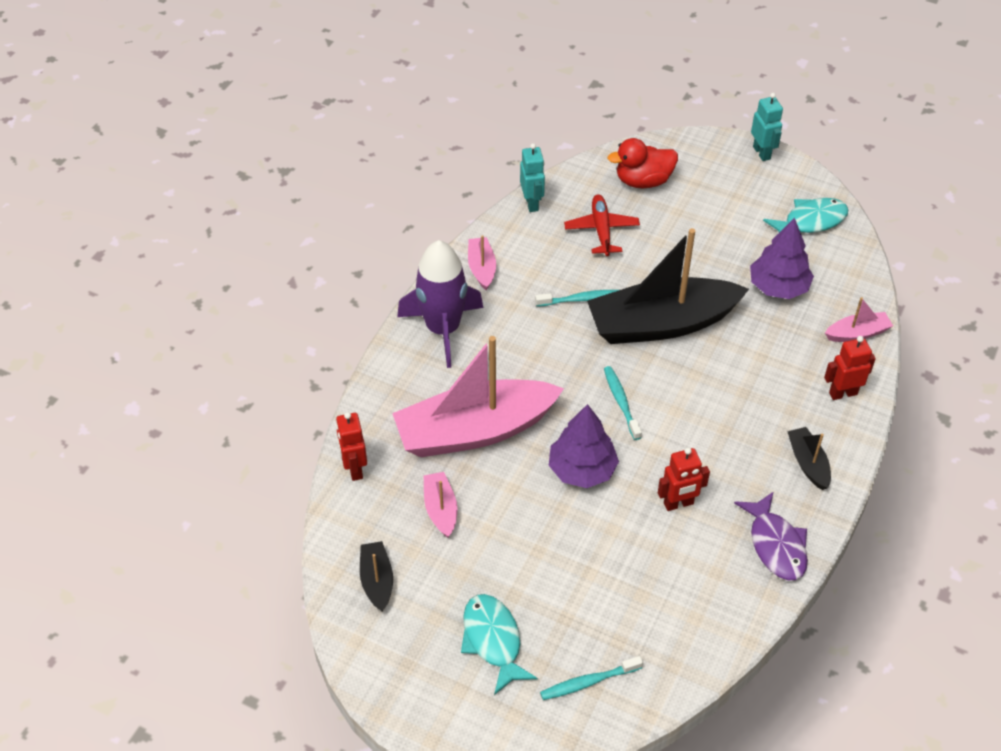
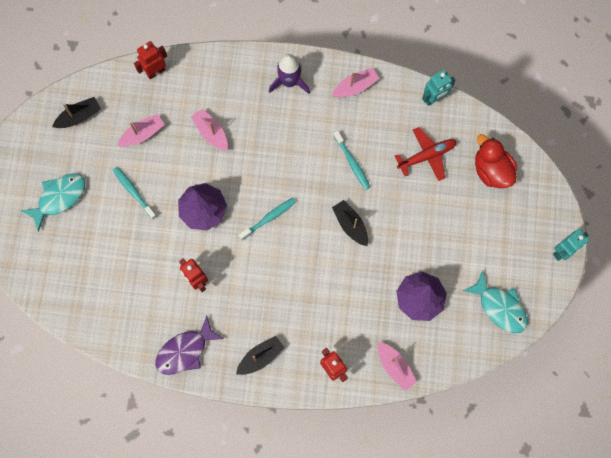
camera: 70 degrees right, 25 degrees up
(443, 329) = (289, 82): purple rocket -> purple rocket, size x0.65
(475, 430) = (211, 133): pink boat -> pink boat, size x0.43
(589, 682) = (48, 262): turquoise toothbrush -> turquoise toothbrush (134, 192)
(661, 324) = (350, 225): black boat -> black boat, size x0.43

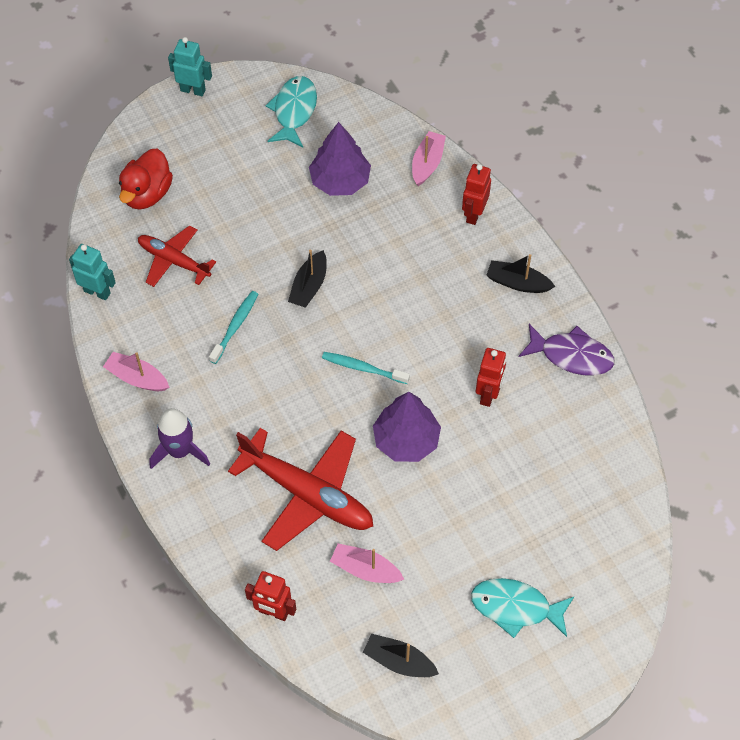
camera: 125 degrees left, 15 degrees down
(134, 192) = (443, 528): turquoise toothbrush -> none
(211, 133) = (307, 494): pink boat -> red plane

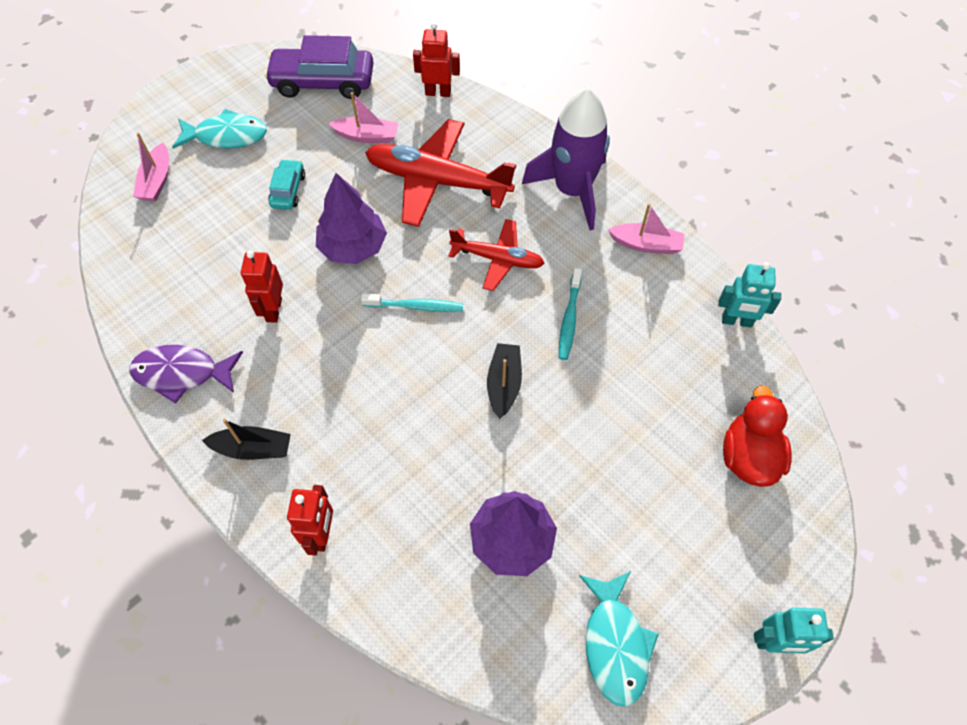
camera: 165 degrees right, 0 degrees up
(174, 261) = (671, 377): red plane -> red plane (497, 259)
(180, 451) = (572, 190): purple rocket -> purple rocket, size x1.53
(399, 661) = (323, 82): black boat -> purple car
(427, 163) = (400, 601): pink boat -> pink boat (157, 181)
(459, 520) = (288, 190): none -> turquoise car

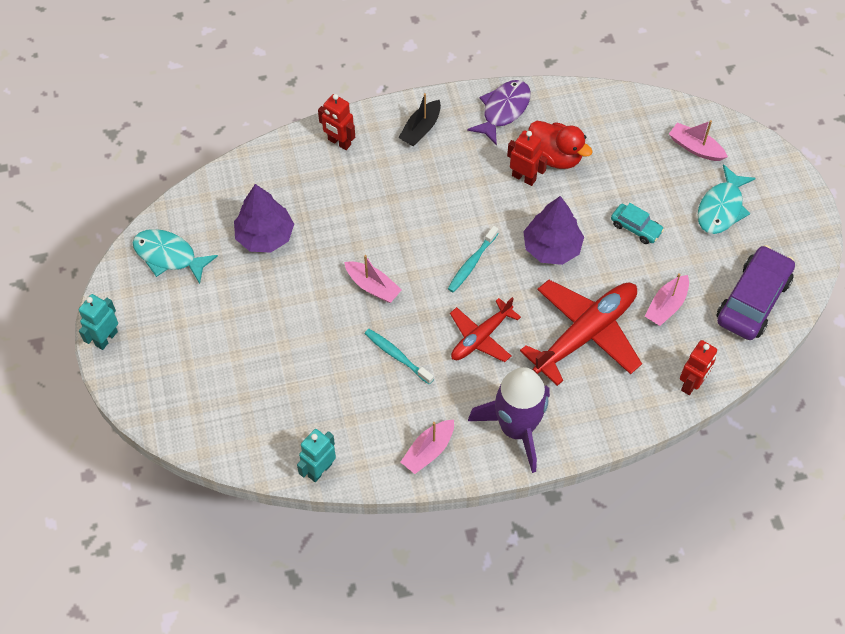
camera: 120 degrees right, 0 degrees up
(504, 384) = (372, 286): black boat -> pink boat
(748, 456) = (218, 404): red duck -> red duck (555, 157)

